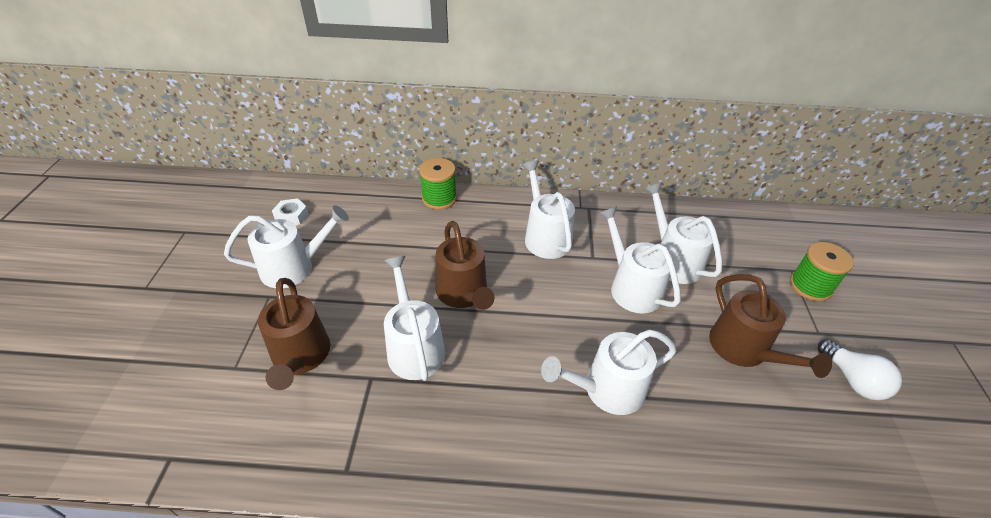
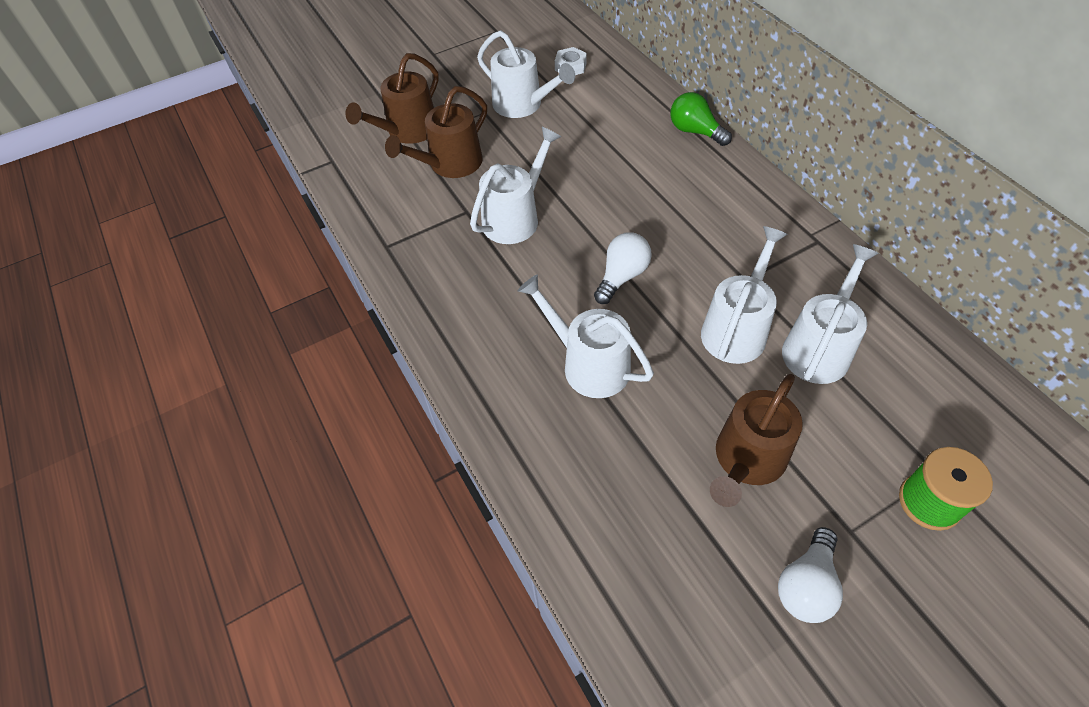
camera: 60 degrees right, 10 degrees up
(439, 199) = (695, 131): green spool -> green light bulb
(463, 293) = (599, 214): brown watering can -> brown watering can (408, 131)
(537, 318) = (622, 276): none -> white light bulb
(545, 237) = (732, 230): white watering can -> none

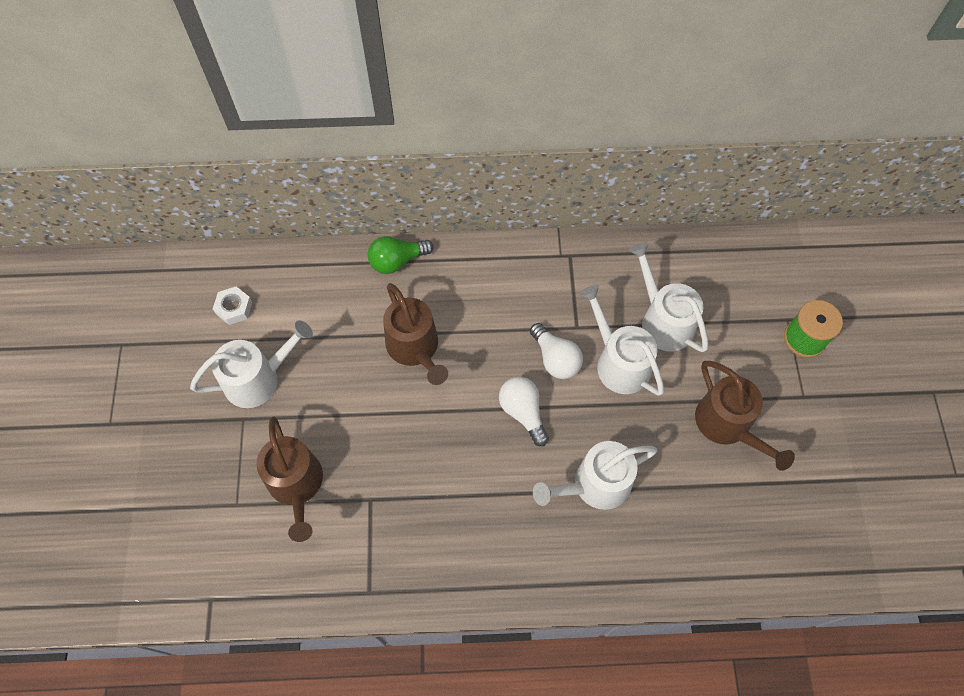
camera: 65 degrees left, 10 degrees up
(408, 131) = (218, 504): brown watering can -> brown watering can (415, 348)
(515, 218) = (405, 461): white watering can -> none
(806, 585) = (827, 446): white light bulb -> white light bulb (555, 359)

